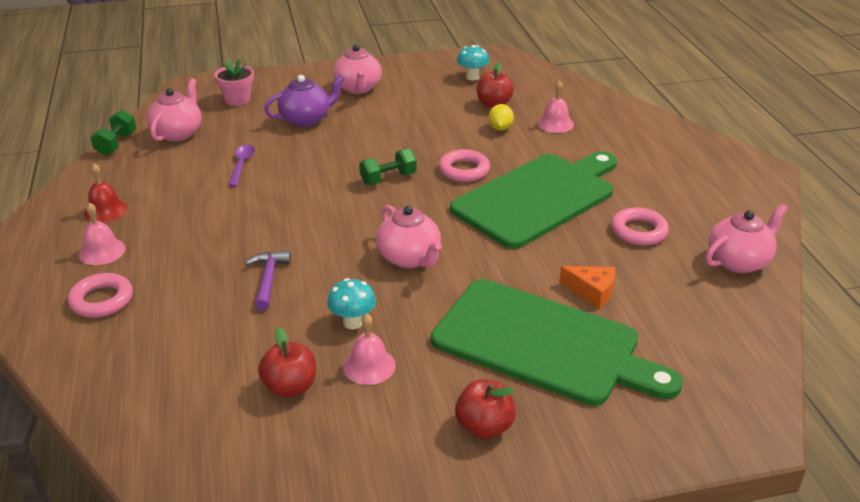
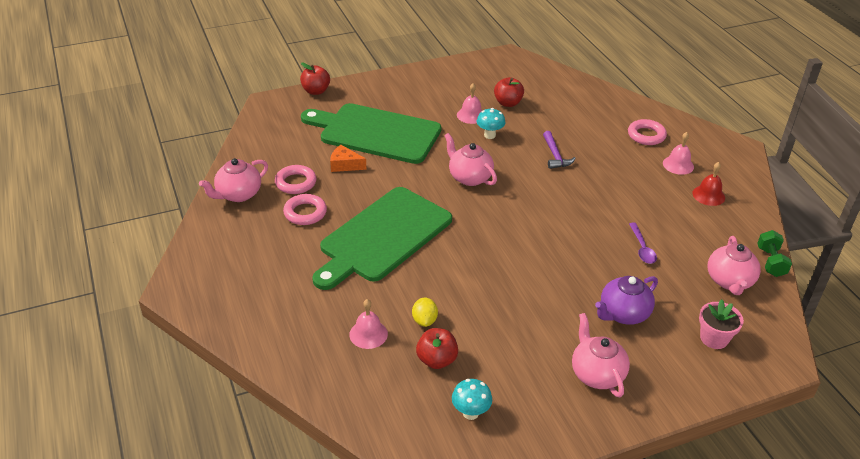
camera: 170 degrees right, 5 degrees up
(388, 179) = (511, 245): green dumbbell -> none
(464, 170) = (449, 261): pink ring -> pink ring (296, 183)
(484, 427) = (404, 95): red apple -> red apple (316, 91)

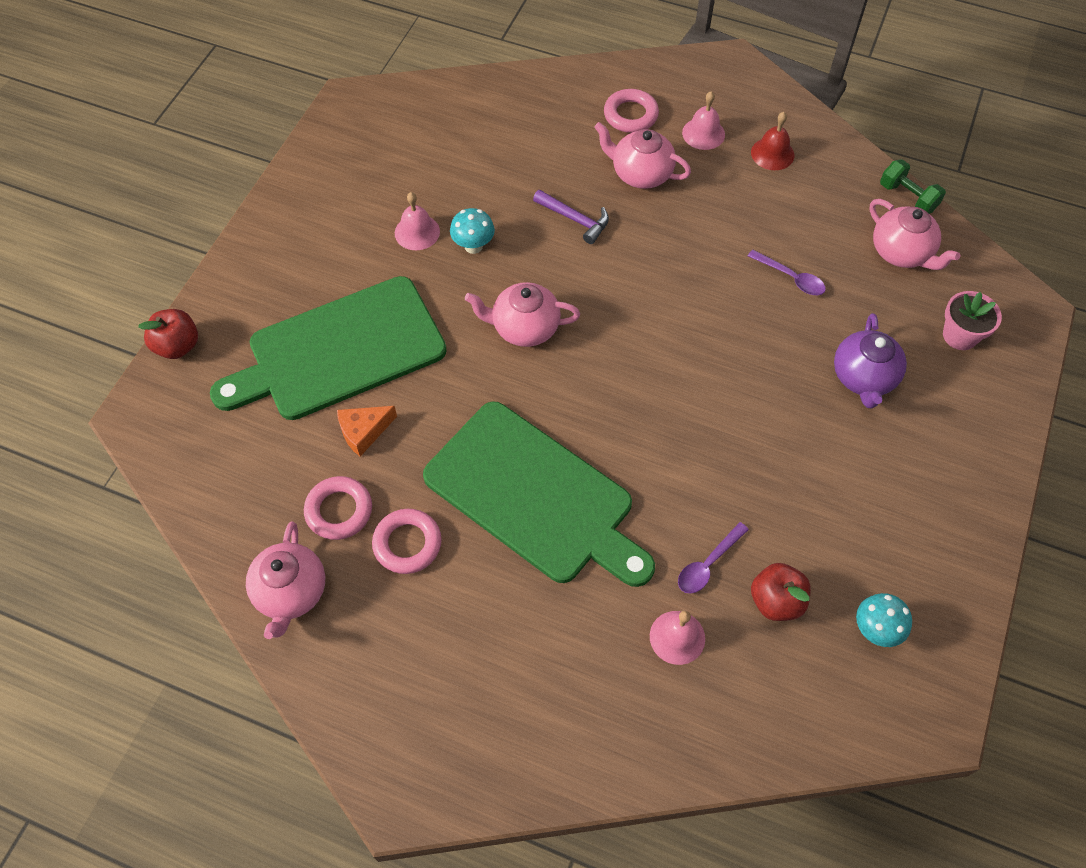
camera: 45 degrees left, 20 degrees up
(382, 237) = (535, 496): green cutting board -> green cutting board turned 45 degrees counterclockwise
(424, 320) = (708, 564): yellow lemon -> purple spoon
(508, 103) = (436, 180): red apple -> none
(596, 374) = (920, 473): pink teapot -> pink teapot (640, 174)

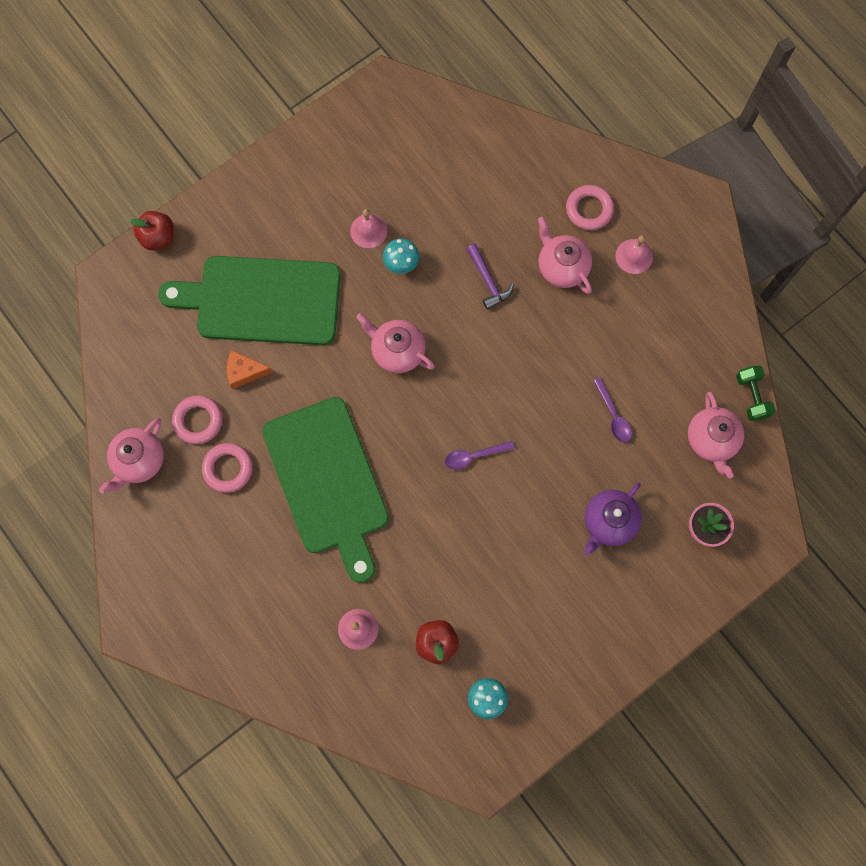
camera: 30 degrees right, 15 degrees up
(708, 564) = (409, 593): purple spoon -> purple spoon (474, 456)
(772, 153) = (675, 302): red bell -> none

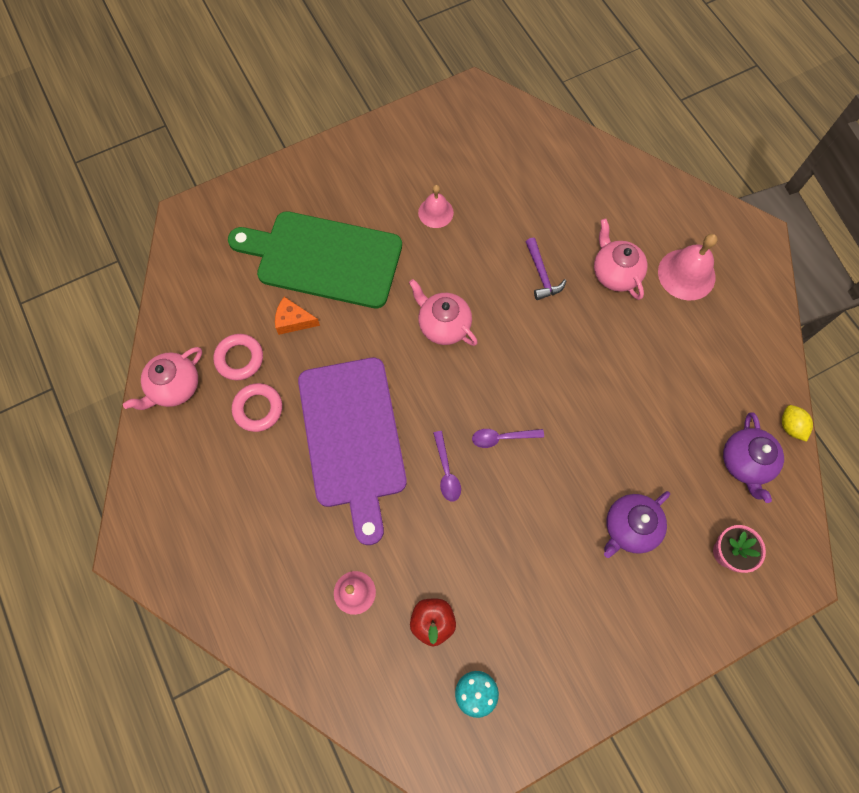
camera: 10 degrees right, 5 degrees down
(158, 237) = (240, 188): red apple -> none
(328, 482) = (352, 438): green cutting board -> purple cutting board
(401, 264) = (461, 247): turquoise mushroom -> none
(589, 209) = (648, 225): pink ring -> none
(613, 415) = (648, 421): purple spoon -> purple spoon (446, 471)
(634, 256) = (686, 274): pink bell -> pink bell, size x1.57
(711, 440) = (745, 463): pink teapot -> purple teapot
(751, 397) = (790, 426): green dumbbell -> yellow lemon

